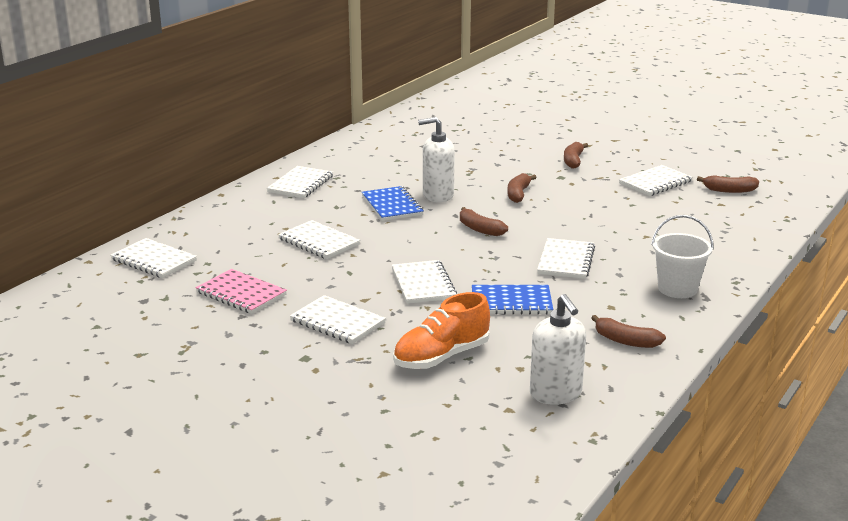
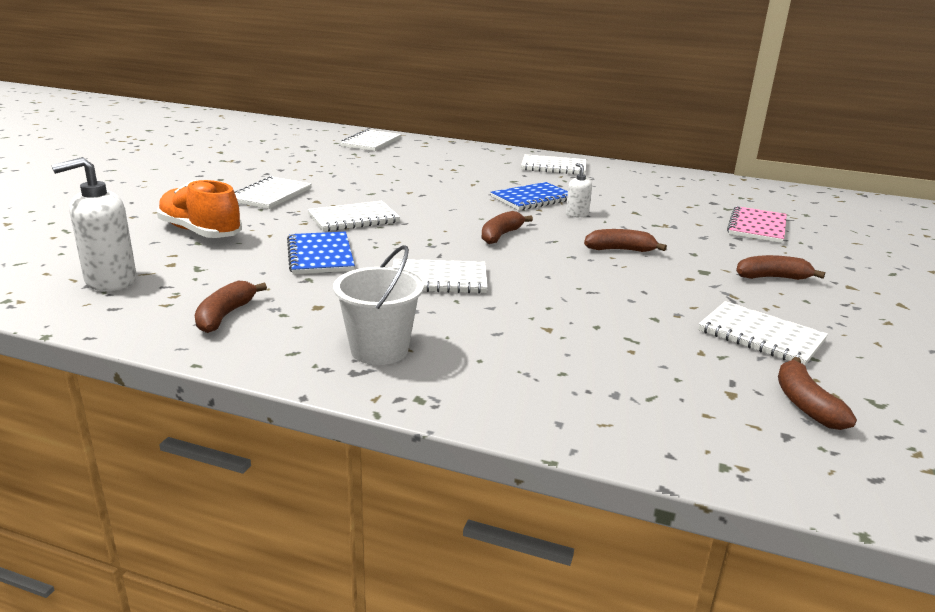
camera: 75 degrees right, 0 degrees up
(241, 294) = (319, 166): pink notebook -> pink notebook (757, 227)
(319, 242) = (430, 180): white notebook -> none
(437, 195) = (576, 214): white soap dispenser -> white soap dispenser, size x0.53

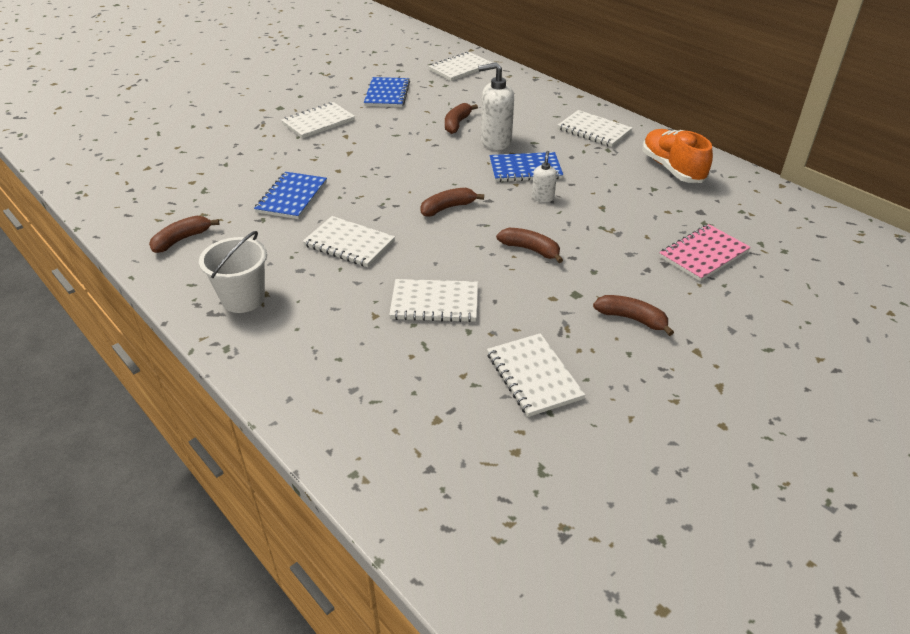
camera: 30 degrees right, 15 degrees up
(110, 281) = (144, 189): white soap dispenser -> white soap dispenser (495, 142)
(200, 232) = (236, 153): orange shoe -> orange shoe (672, 169)
(320, 167) = (387, 94): none -> blue notebook
(353, 219) = (353, 162): white notebook -> white notebook (434, 303)
(805, 404) = (481, 449): brown banana -> brown banana (457, 124)

